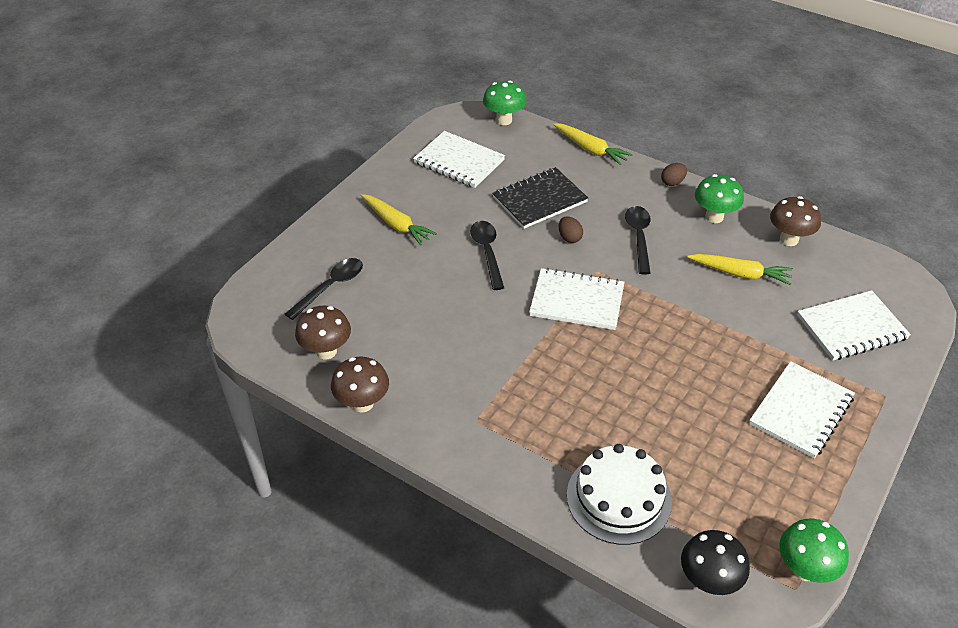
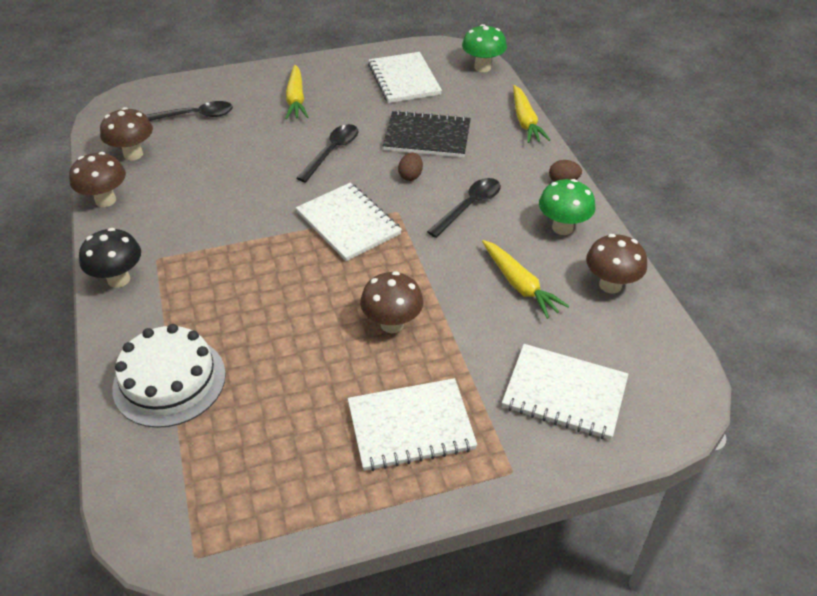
camera: 40 degrees right, 0 degrees up
(702, 353) = (392, 324): none -> brown mushroom
(708, 581) = (140, 492): black mushroom -> black mushroom (118, 279)
(804, 569) = (224, 548): green mushroom -> none

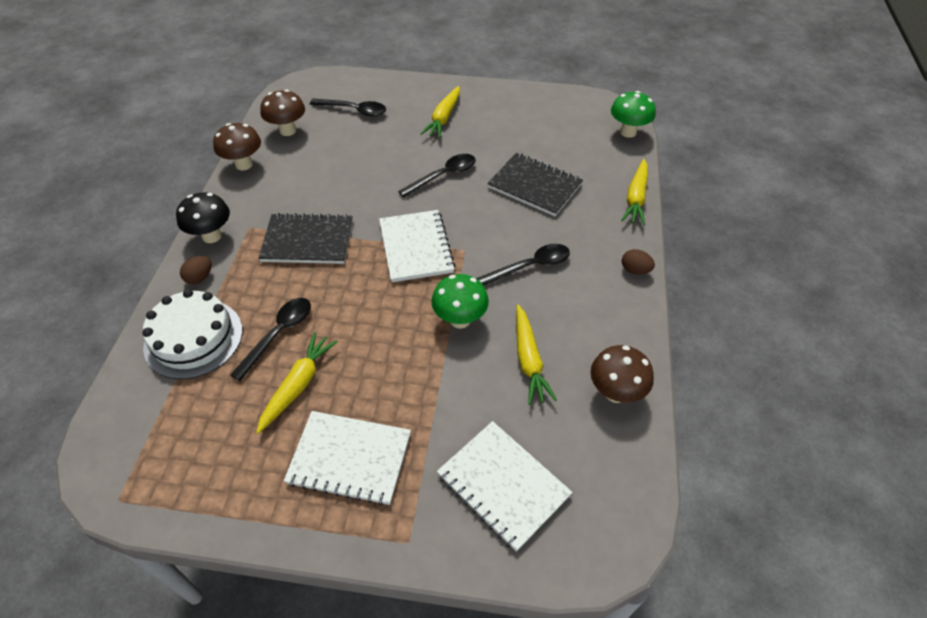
camera: 25 degrees right, 5 degrees up
(231, 251) = (308, 241): none -> black notebook
(261, 345) = (279, 334): none -> black spoon
(314, 383) = (298, 385): none -> yellow carrot
(392, 324) = (394, 355): brown mushroom -> none
(404, 79) = (548, 125): white notebook -> none
(410, 176) = (496, 219): brown egg -> brown egg (200, 277)
(562, 228) = (605, 317): green mushroom -> green mushroom (460, 320)

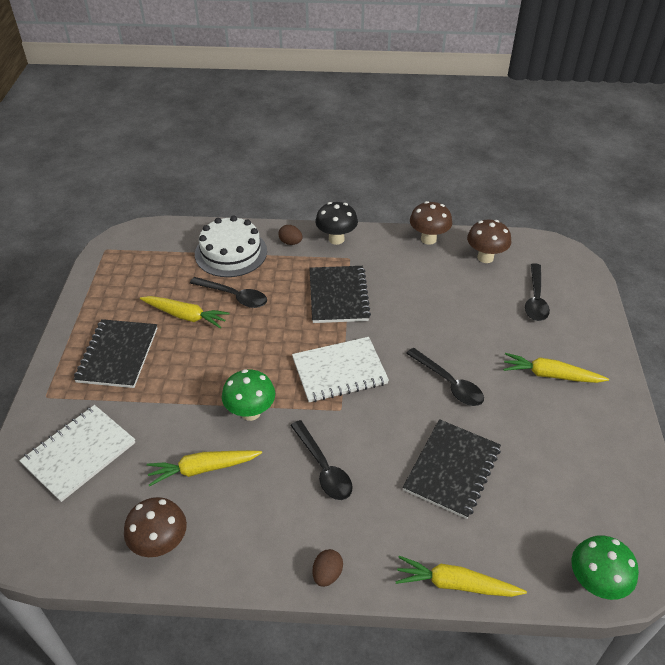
camera: 85 degrees right, 5 degrees down
(350, 458) = (118, 355): white notebook -> black notebook

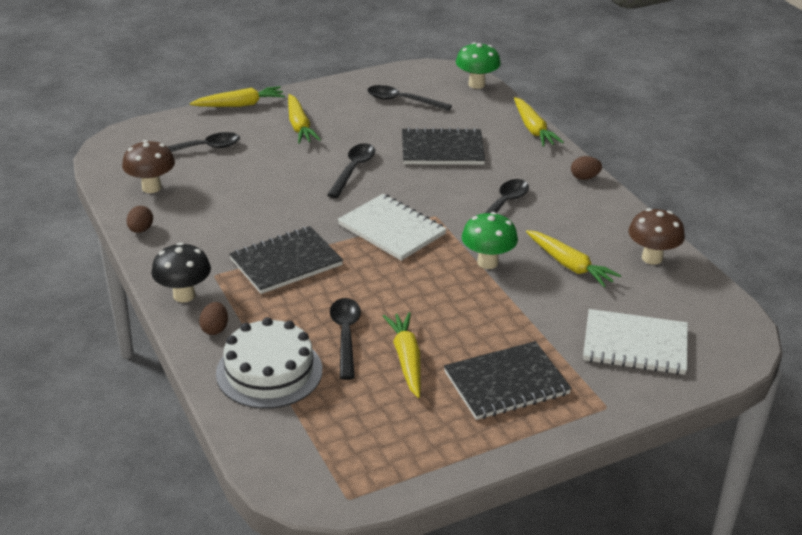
camera: 120 degrees left, 10 degrees down
(428, 239) = (141, 230): brown mushroom -> brown egg
(575, 482) = (402, 101): none -> black spoon
(611, 347) = (240, 105): none -> yellow carrot

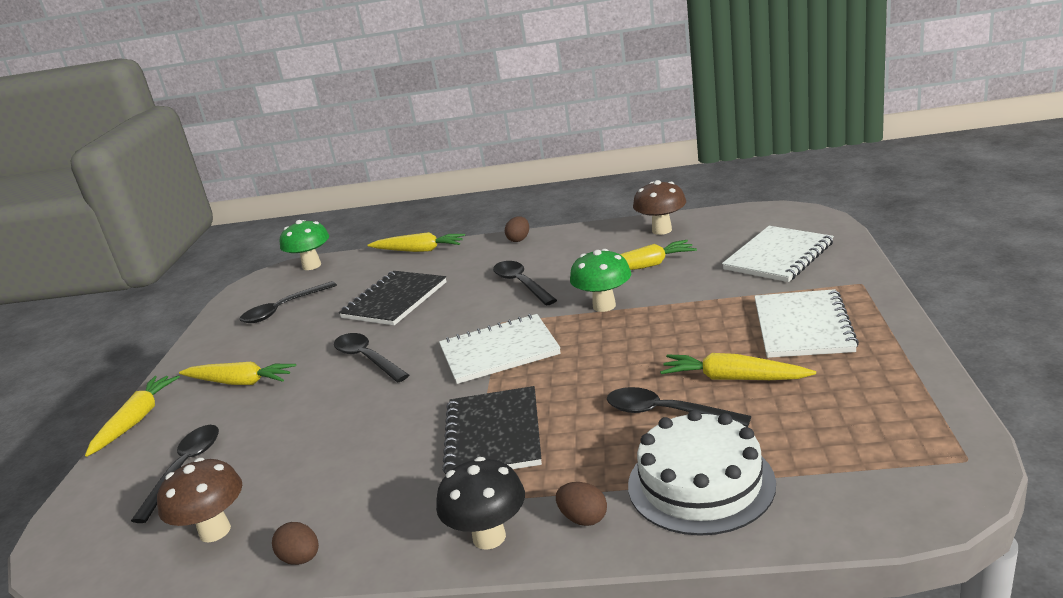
camera: 55 degrees left, 10 degrees down
(506, 383) = (802, 326): black notebook -> white notebook

